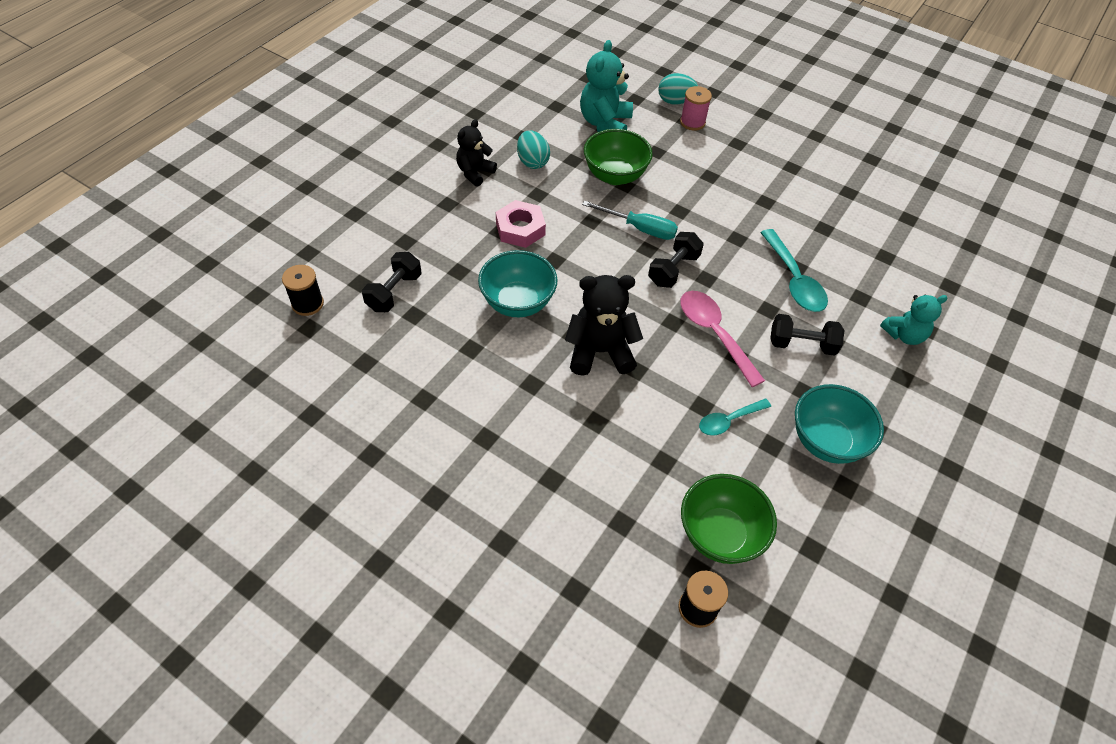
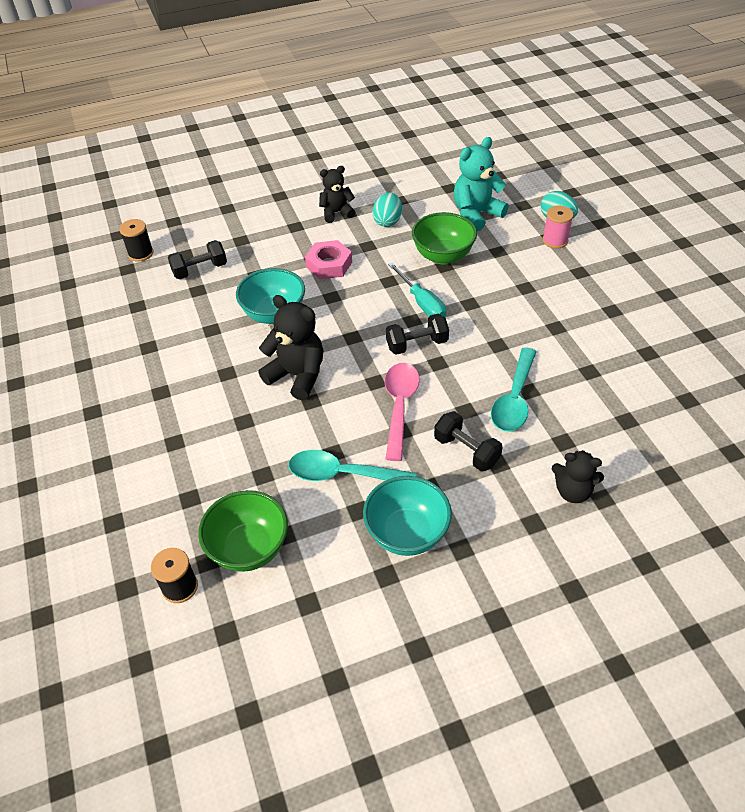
camera: 40 degrees right, 5 degrees down
(728, 420) = (342, 474): turquoise spoon -> turquoise spoon, size x1.61
(904, 335) = (572, 491): turquoise teddy bear -> black teddy bear

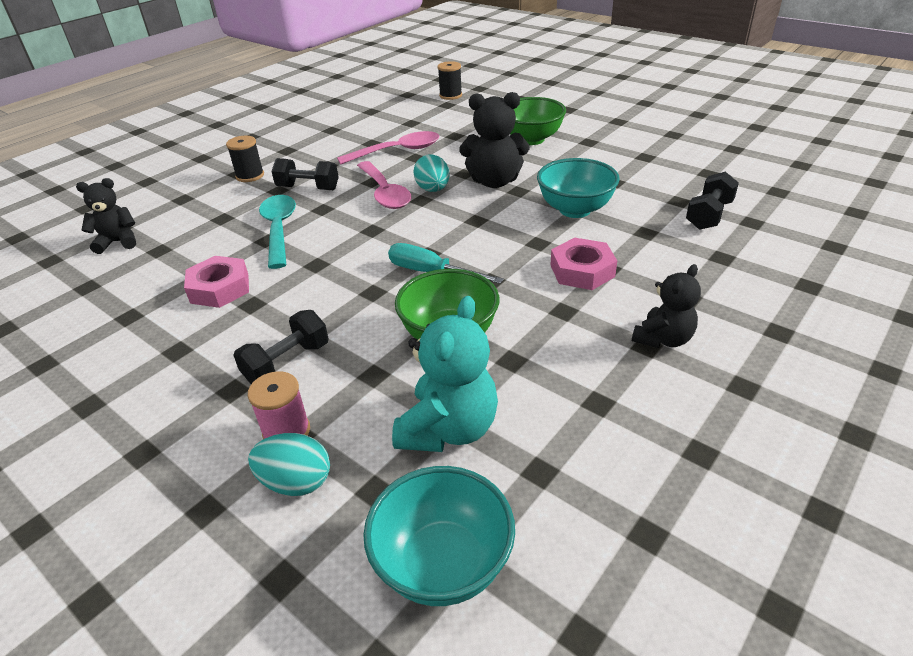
camera: 150 degrees right, 10 degrees down
(141, 253) = (795, 206): black spool -> black spool (250, 176)
(249, 548) = (427, 114): green bowl -> green bowl (531, 139)
(342, 474) = (397, 151): turquoise spoon -> pink spoon
(387, 221) = (576, 356): turquoise egg -> turquoise egg (433, 190)
(407, 533) = (329, 144): turquoise bowl -> turquoise bowl (443, 564)
(417, 344) = (405, 236): black dumbbell -> black dumbbell (287, 363)
(572, 491) = (208, 195): black teddy bear -> black teddy bear (118, 242)
(577, 351) = (220, 288): none -> pink nut

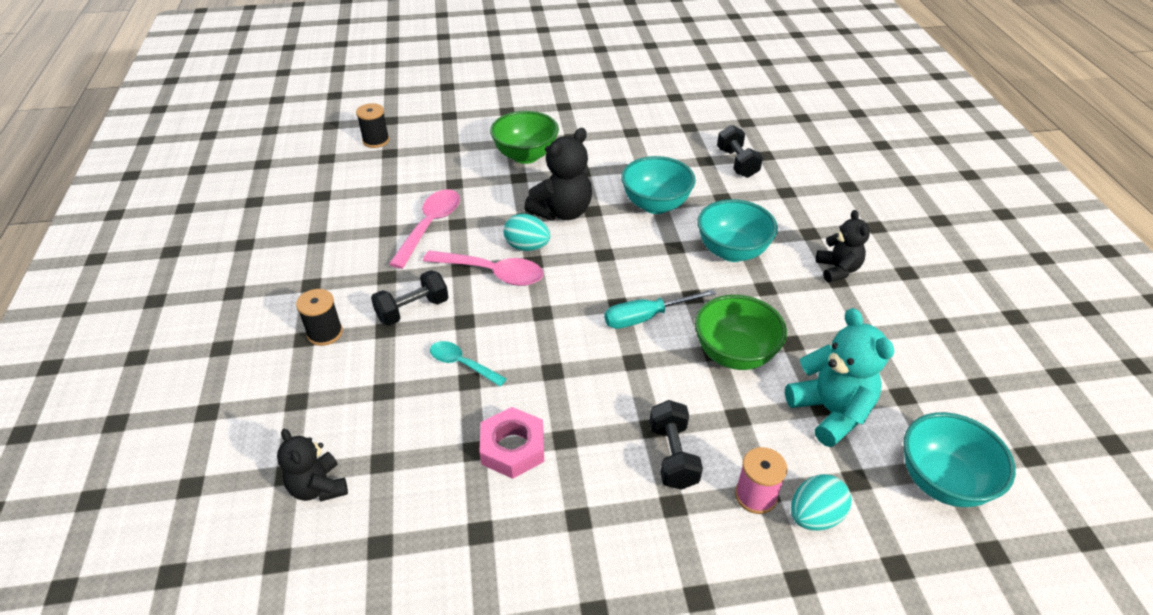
camera: 50 degrees left, 5 degrees up
(118, 242) = (318, 487): black teddy bear -> black teddy bear turned 60 degrees counterclockwise
(279, 229) = (462, 364): turquoise spoon -> turquoise spoon, size x0.62
(582, 271) = (732, 251): pink nut -> turquoise bowl

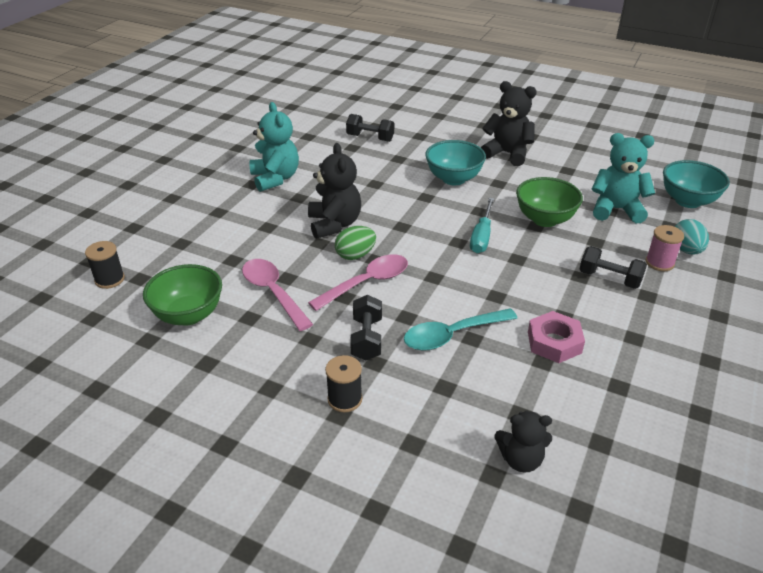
camera: 55 degrees left, 5 degrees down
(462, 364) = (452, 335): turquoise spoon -> turquoise spoon, size x1.61
(525, 156) = (245, 213): green bowl -> green bowl (188, 315)
(527, 247) = (355, 255): turquoise egg -> green egg
(595, 145) = (275, 179): none -> turquoise teddy bear
(655, 205) = (374, 185): turquoise bowl -> none
(837, 269) = (507, 154): black teddy bear -> black teddy bear, size x1.55

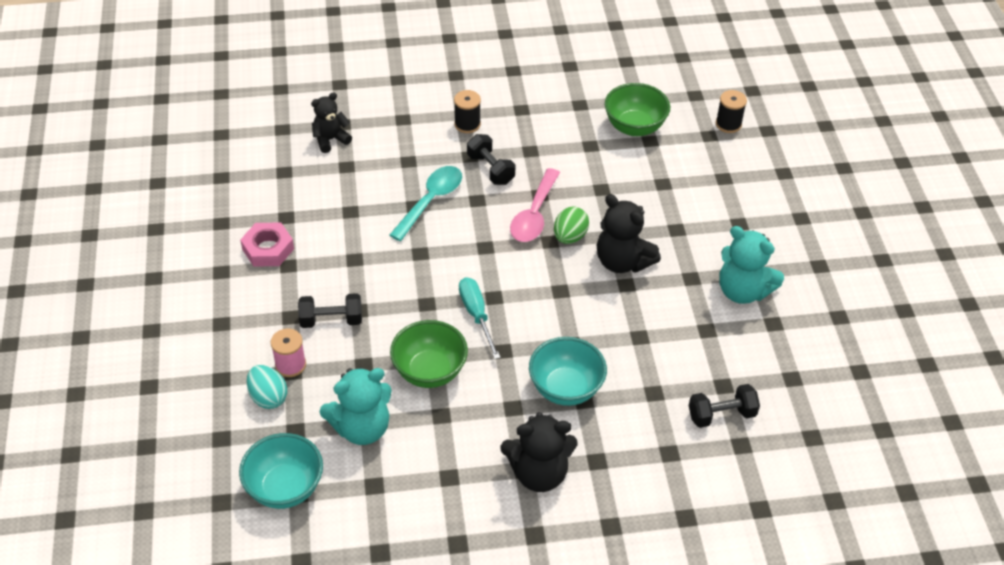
camera: 145 degrees right, 10 degrees up
(273, 292) = (597, 172): pink spoon -> none
(554, 342) = (349, 231): pink nut -> pink nut (268, 249)

